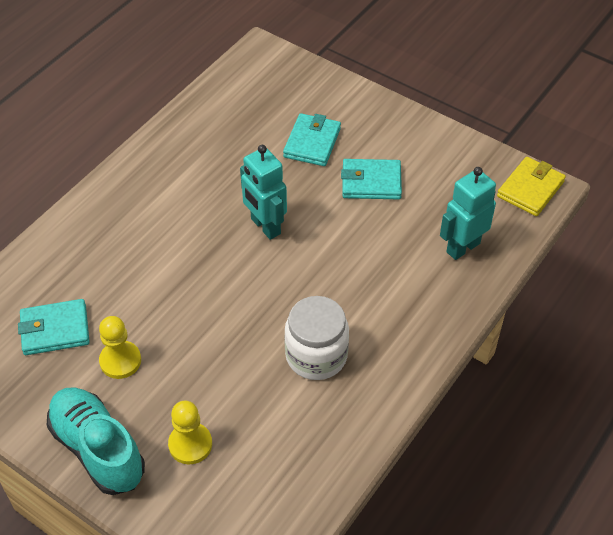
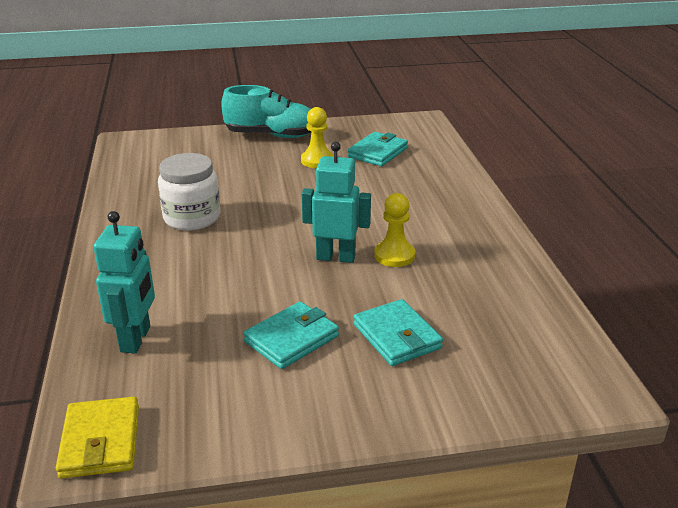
camera: 135 degrees right, 20 degrees down
(190, 444) = (223, 156): yellow pawn -> yellow pawn (394, 255)

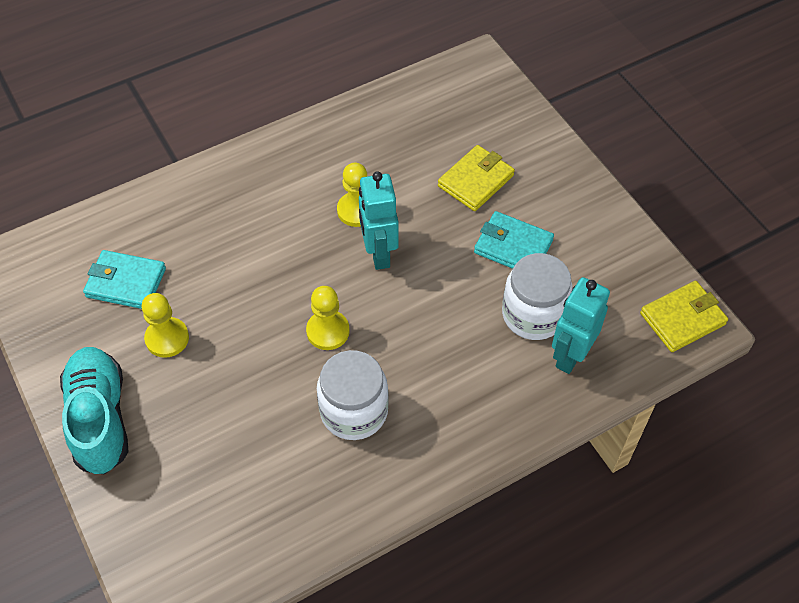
camera: 110 degrees left, 25 degrees up
(136, 339) = (570, 355): turquoise robot -> turquoise robot turned 45 degrees counterclockwise
(200, 329) = (533, 314): none -> white jar
(273, 219) = (328, 331): none -> yellow pawn
(397, 336) = (475, 181): turquoise wallet -> yellow wallet

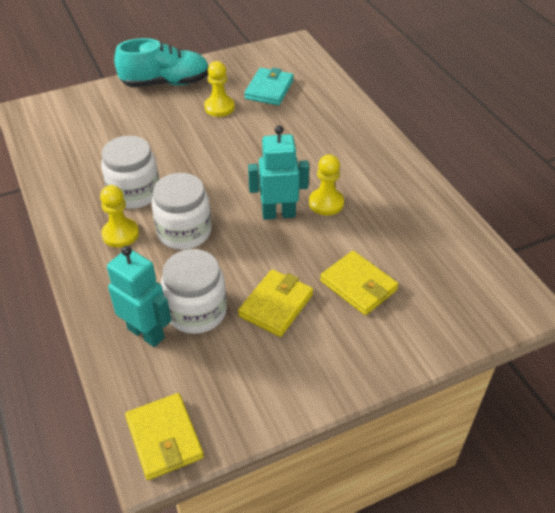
camera: 95 degrees right, 10 degrees down
(328, 331) = (208, 182): yellow pawn -> yellow pawn (120, 234)
(418, 344) = (184, 232): none -> white jar
(513, 246) = (276, 305): turquoise wallet -> yellow wallet

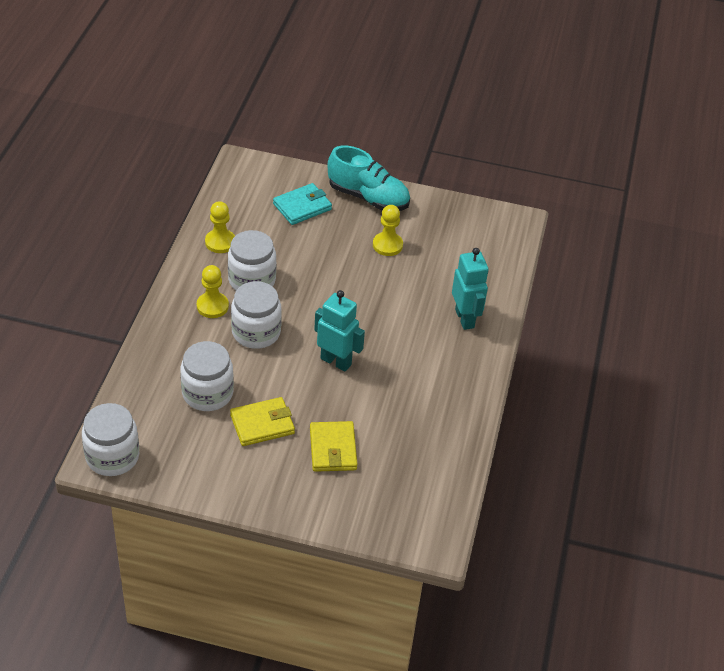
camera: 35 degrees right, 0 degrees up
(146, 333) = (163, 386): turquoise robot -> turquoise robot (465, 318)
(164, 438) = (112, 456): yellow wallet -> white jar
(269, 89) = (446, 252): turquoise wallet -> turquoise wallet (302, 207)
(326, 203) = (380, 375): yellow pawn -> yellow pawn (220, 242)

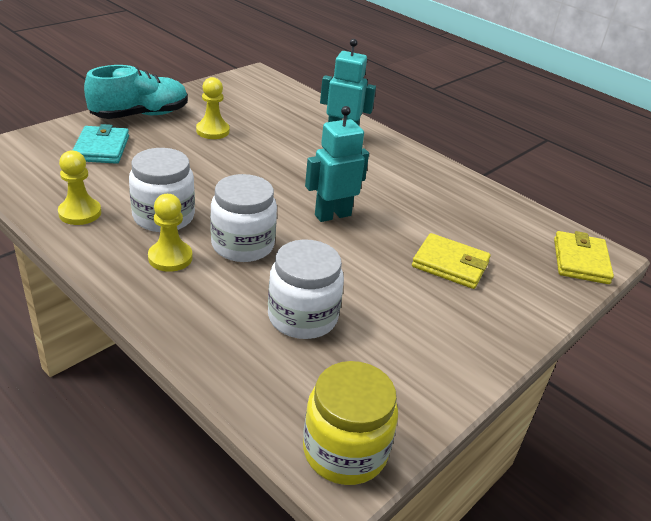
camera: 60 degrees left, 10 degrees down
(112, 456) = (345, 451): white jar -> yellow jar
(262, 424) = (382, 296): yellow wallet -> yellow wallet (580, 261)

